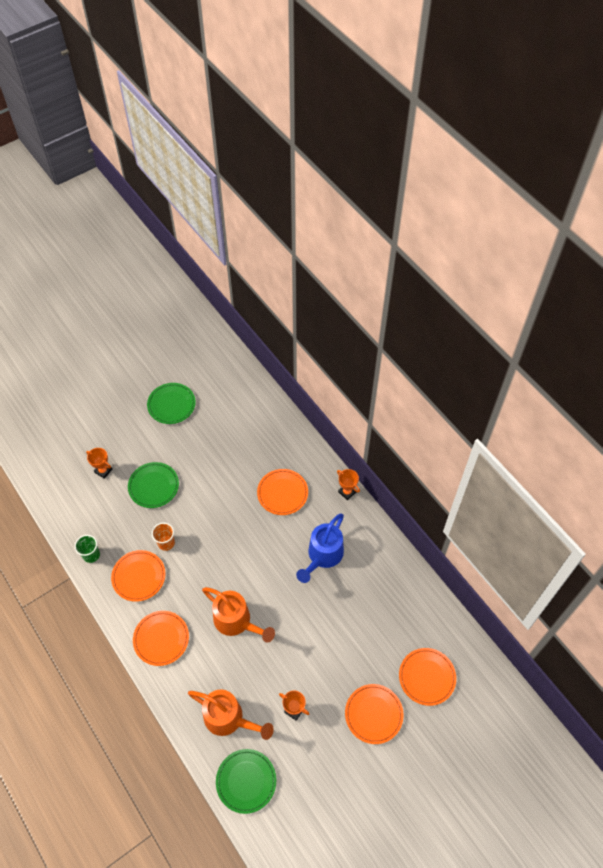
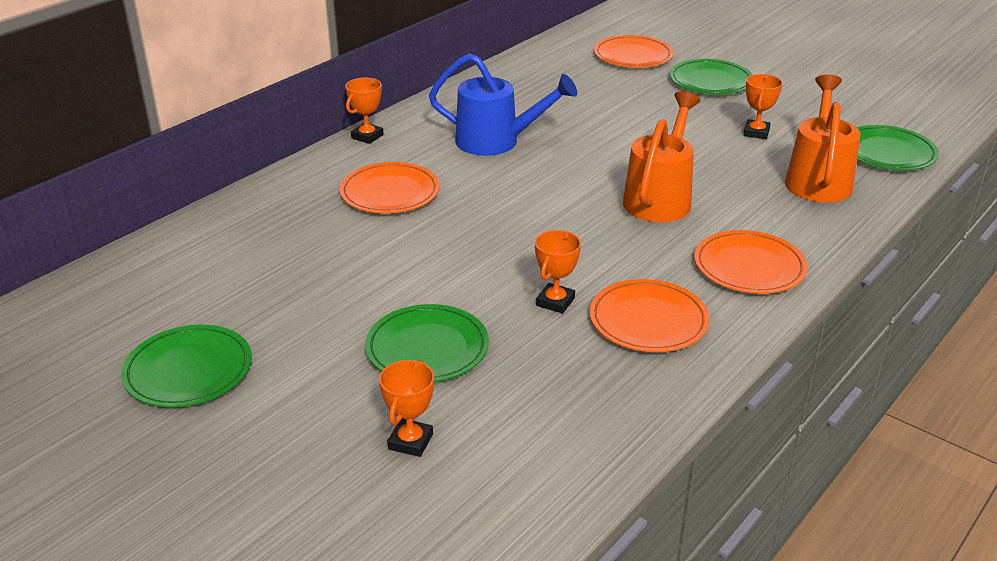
camera: 105 degrees left, 25 degrees down
(91, 555) = (641, 401): green cup -> none
(166, 543) = (555, 302): orange cup -> orange trophy
(373, 714) = (710, 81): orange plate -> green plate

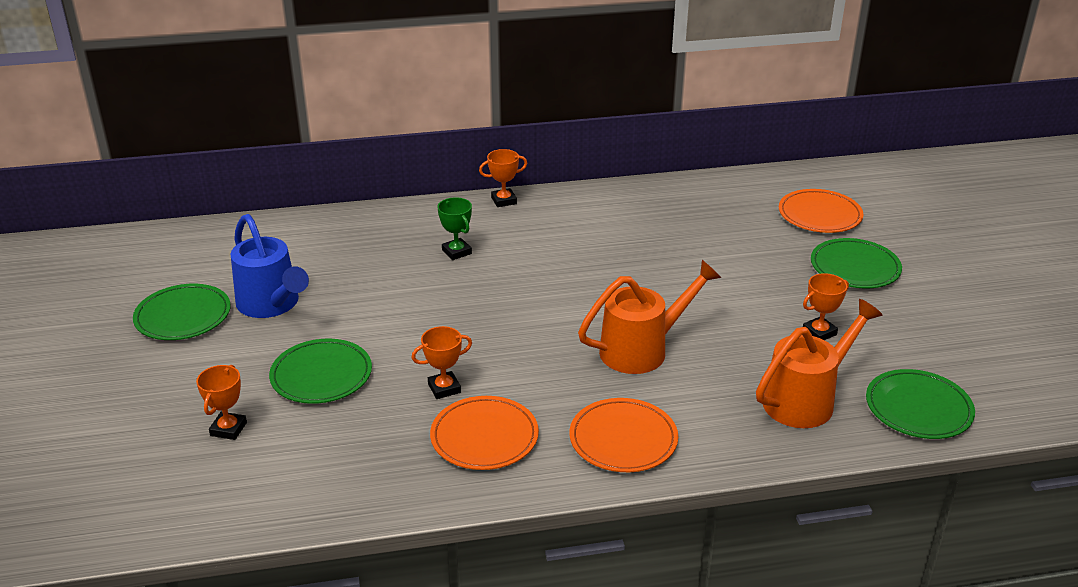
camera: 40 degrees right, 0 degrees up
(390, 193) = (456, 252): orange plate -> green trophy
(410, 441) = (228, 429): orange trophy -> orange trophy turned 45 degrees counterclockwise
(497, 142) = (588, 245): blue watering can -> blue watering can (272, 305)

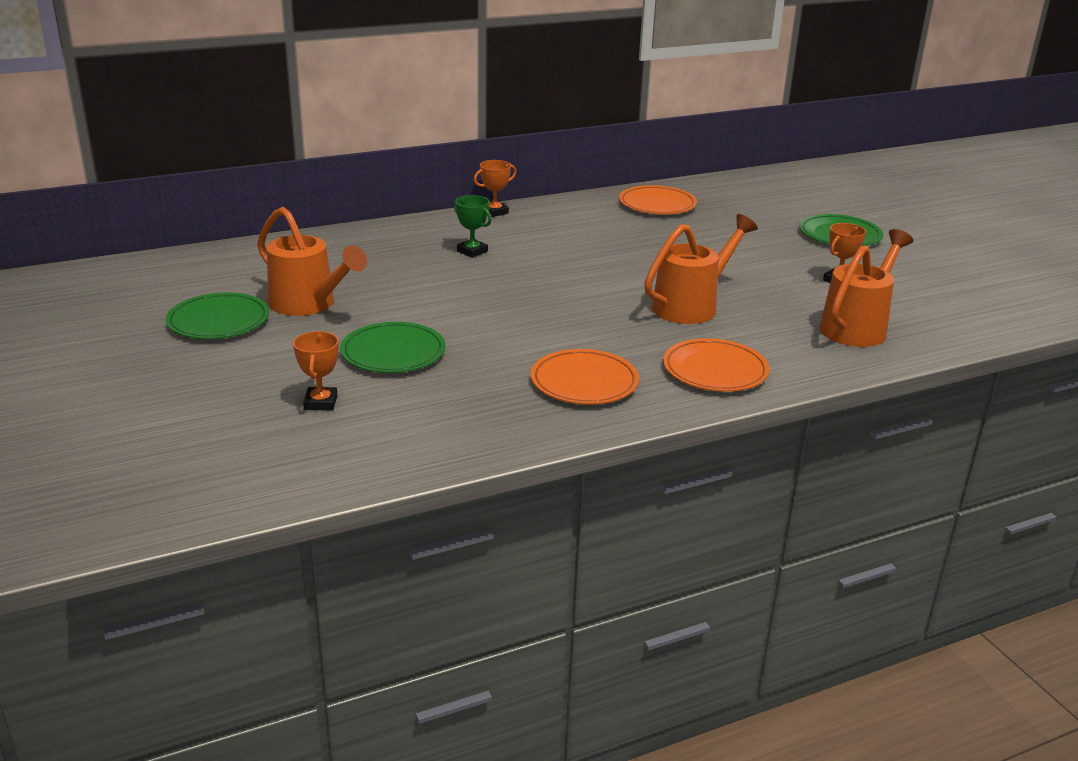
camera: 15 degrees left, 5 degrees down
(272, 305) = (308, 304): blue watering can -> orange watering can
(444, 388) = (522, 350): orange trophy -> none
(819, 215) = (787, 202): orange plate -> orange plate (657, 204)
(918, 408) = (955, 323): green plate -> none

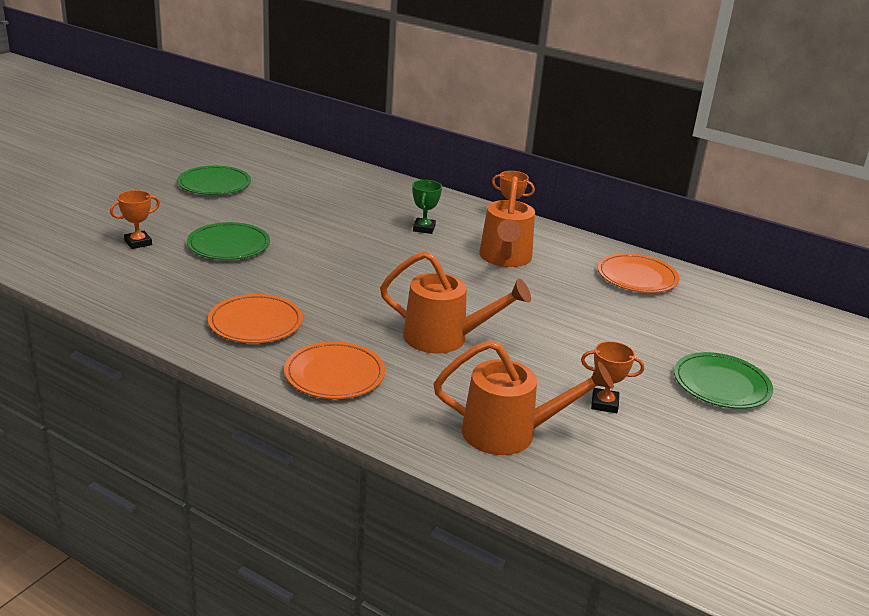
camera: 55 degrees right, 0 degrees up
(308, 304) = (267, 201): orange watering can -> orange watering can (505, 259)

